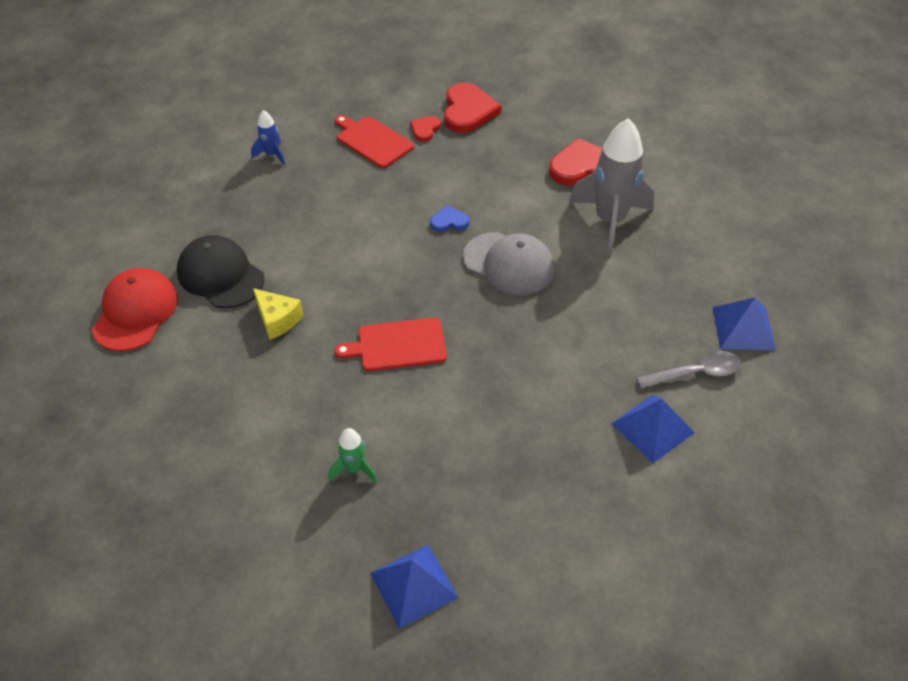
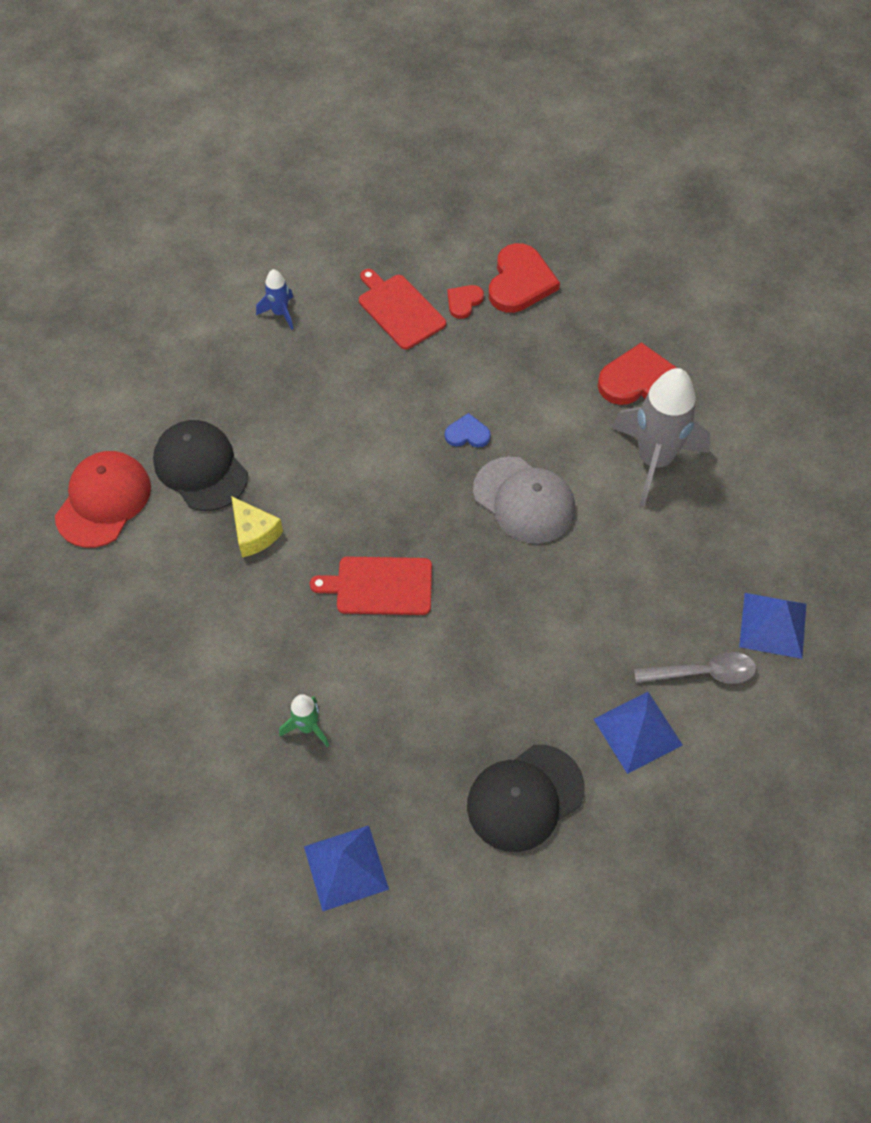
camera: 10 degrees right, 10 degrees up
(566, 497) = (525, 797): none -> black cap

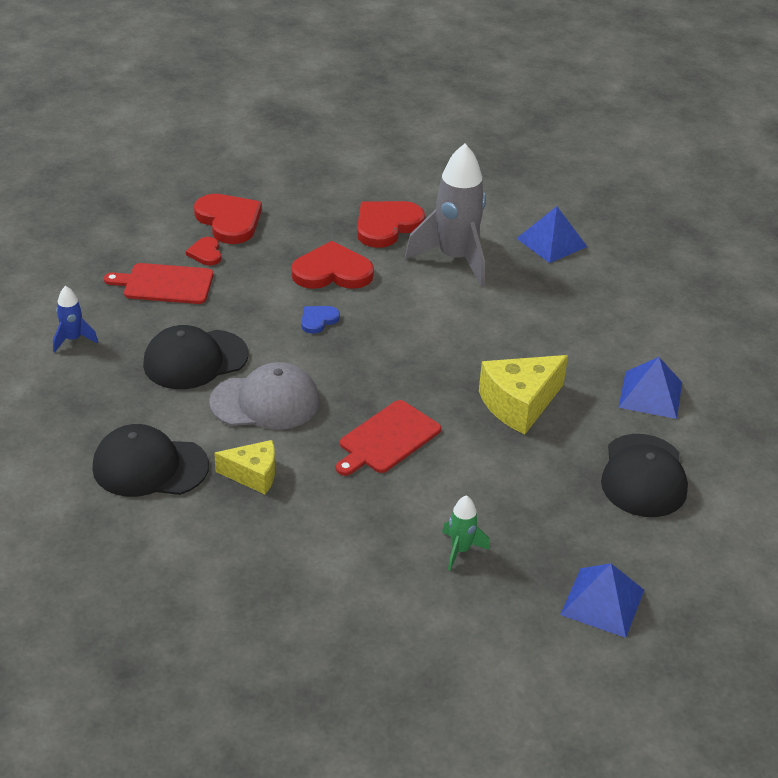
camera: 50 degrees left, 20 degrees down
(103, 501) = (99, 541): red cap -> none
(337, 398) = (195, 360): none -> black cap
(517, 644) = (519, 404): none -> yellow cheese
(524, 500) = (409, 330): grey cap -> grey cap (265, 402)
(537, 395) = (332, 271): none -> red heart
(703, 673) = (639, 340): grey spoon -> none
(772, 625) = (638, 292): blue pyramid -> blue pyramid (551, 242)

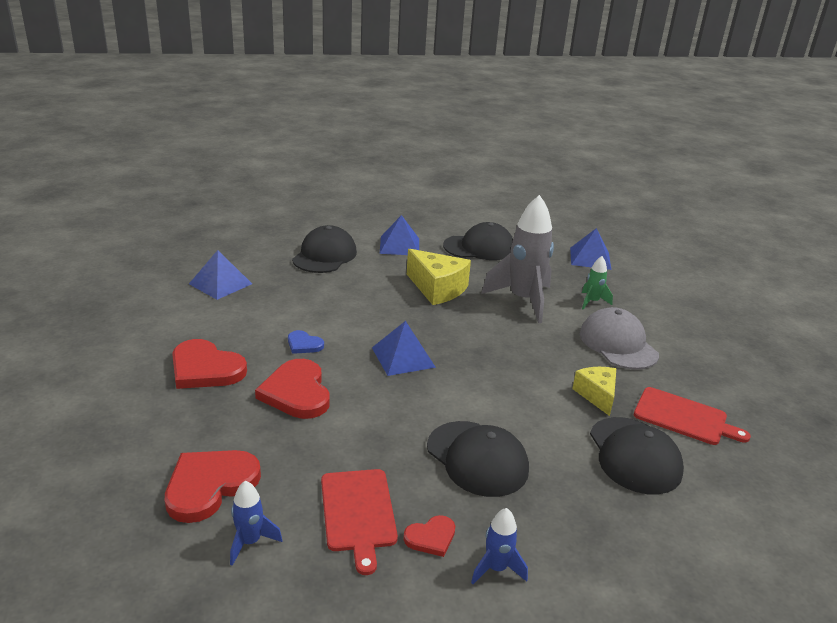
camera: 105 degrees left, 10 degrees down
(162, 234) = (250, 542): none -> blue rocket
(205, 253) = (285, 491): red heart -> red heart (431, 537)
(265, 402) = (509, 403): grey cap -> grey cap (618, 344)
(318, 320) = (379, 390): blue heart -> blue heart (304, 344)
(371, 346) = (403, 357): none -> blue pyramid
(387, 439) = (511, 338): red cutting board -> red cutting board (684, 417)
(455, 259) = (257, 326): grey rocket -> grey rocket (523, 300)
(620, 323) = (325, 255): none -> black cap

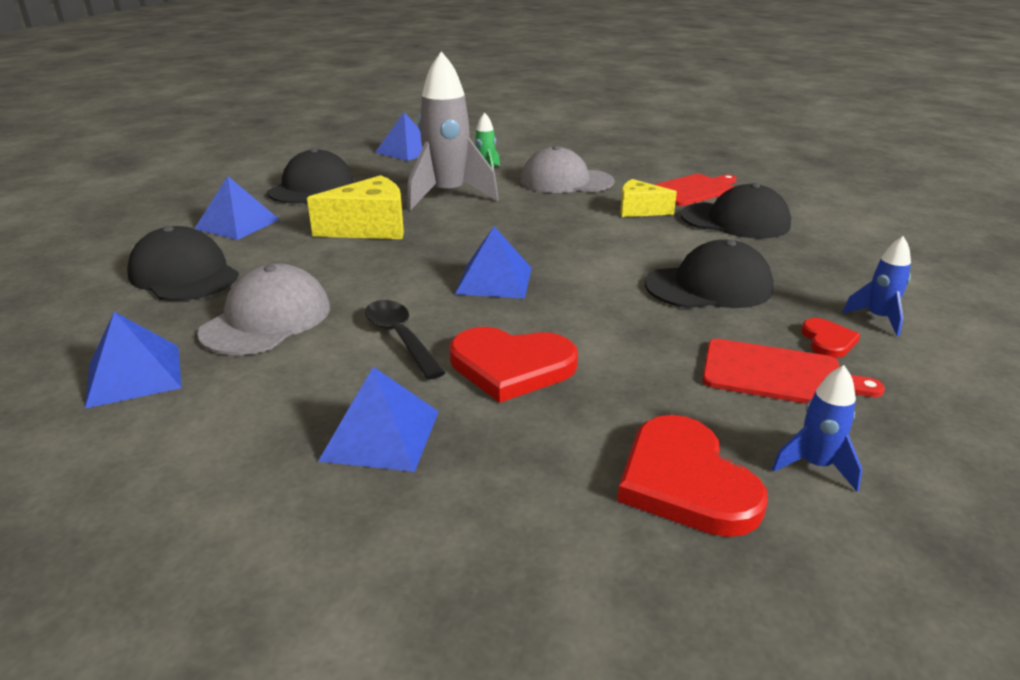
camera: 60 degrees left, 0 degrees up
(205, 369) = (381, 435): red heart -> blue pyramid
(294, 297) = (267, 319): none -> grey cap
(304, 344) = (400, 338): blue heart -> black spoon

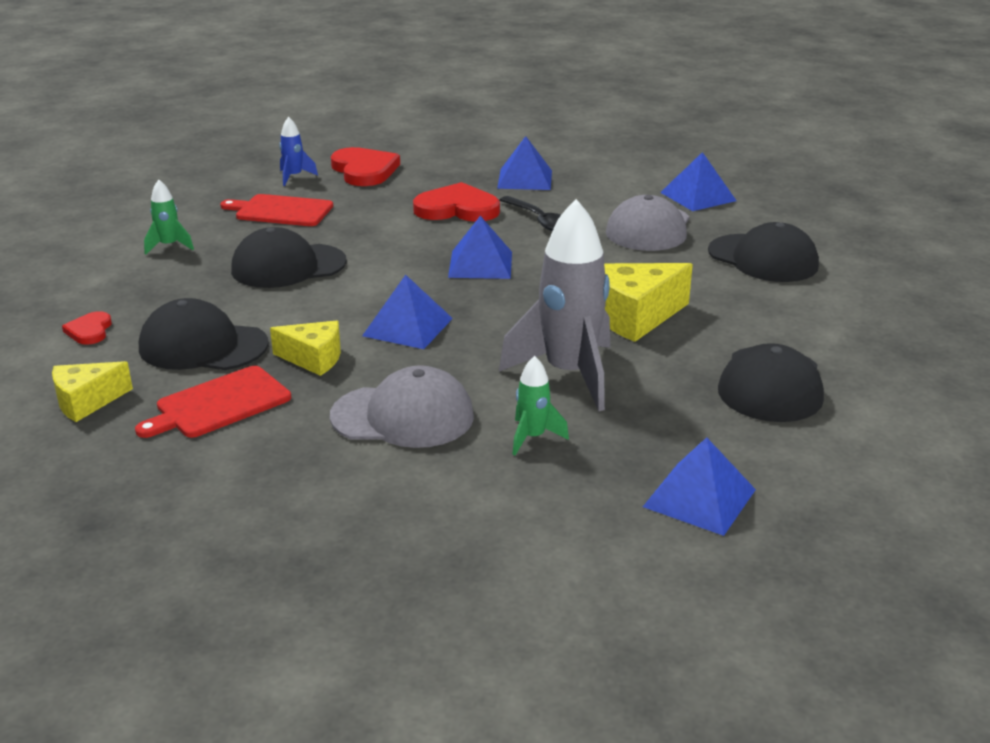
camera: 175 degrees right, 0 degrees up
(237, 224) = (790, 316): blue pyramid -> blue pyramid (407, 327)
(786, 193) = (86, 402): none -> yellow cheese
(828, 341) = (226, 230): red heart -> red heart (89, 331)
(878, 319) = (169, 246): blue rocket -> green rocket

